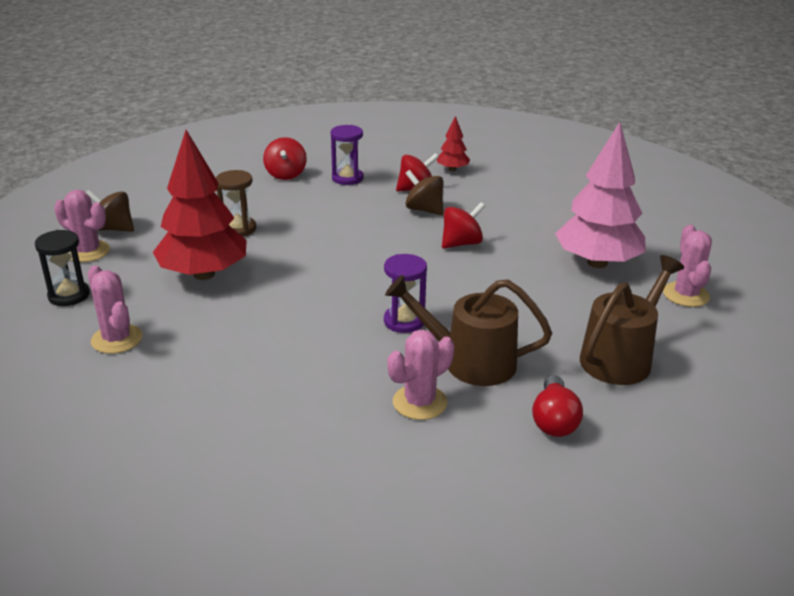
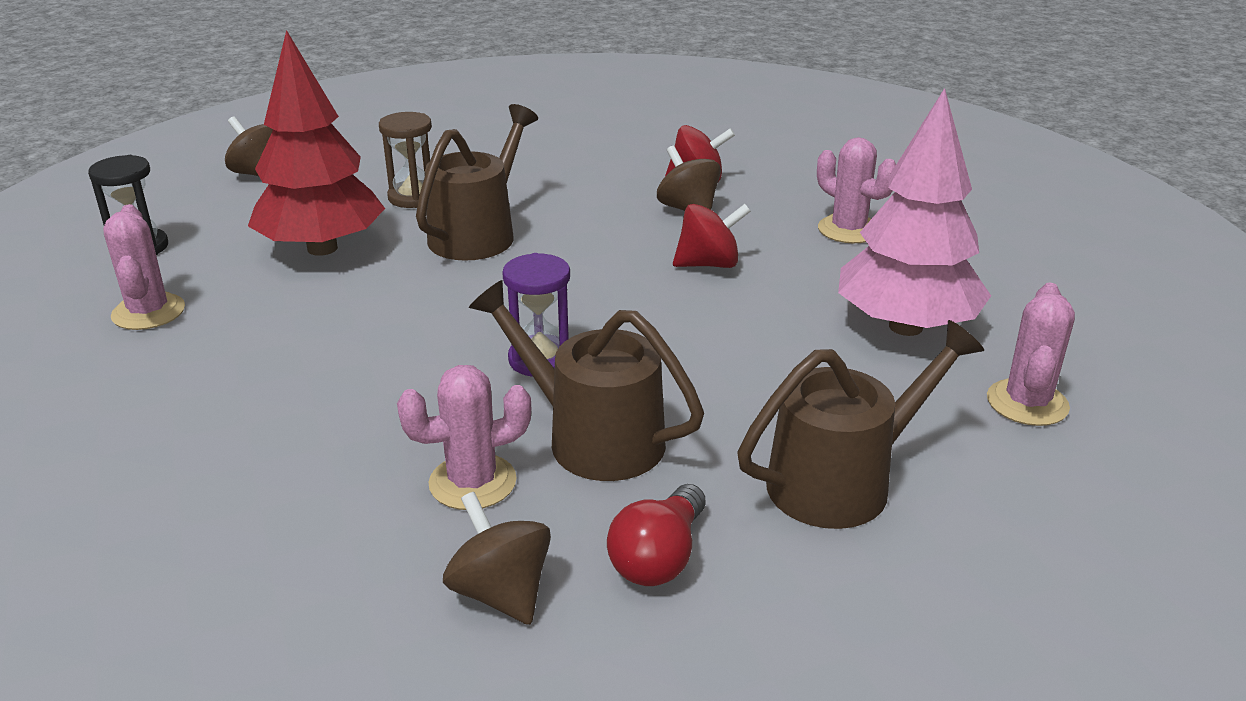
camera: 20 degrees right, 0 degrees up
(88, 251) = (207, 197): pink cactus -> pink cactus (848, 230)
(286, 174) = (530, 137): red spinning top -> none
(302, 247) = (478, 234): none -> brown watering can
(347, 178) = (610, 153): purple hourglass -> none
(452, 169) = (771, 160): red tree -> none
(483, 459) = (501, 593): none -> brown spinning top

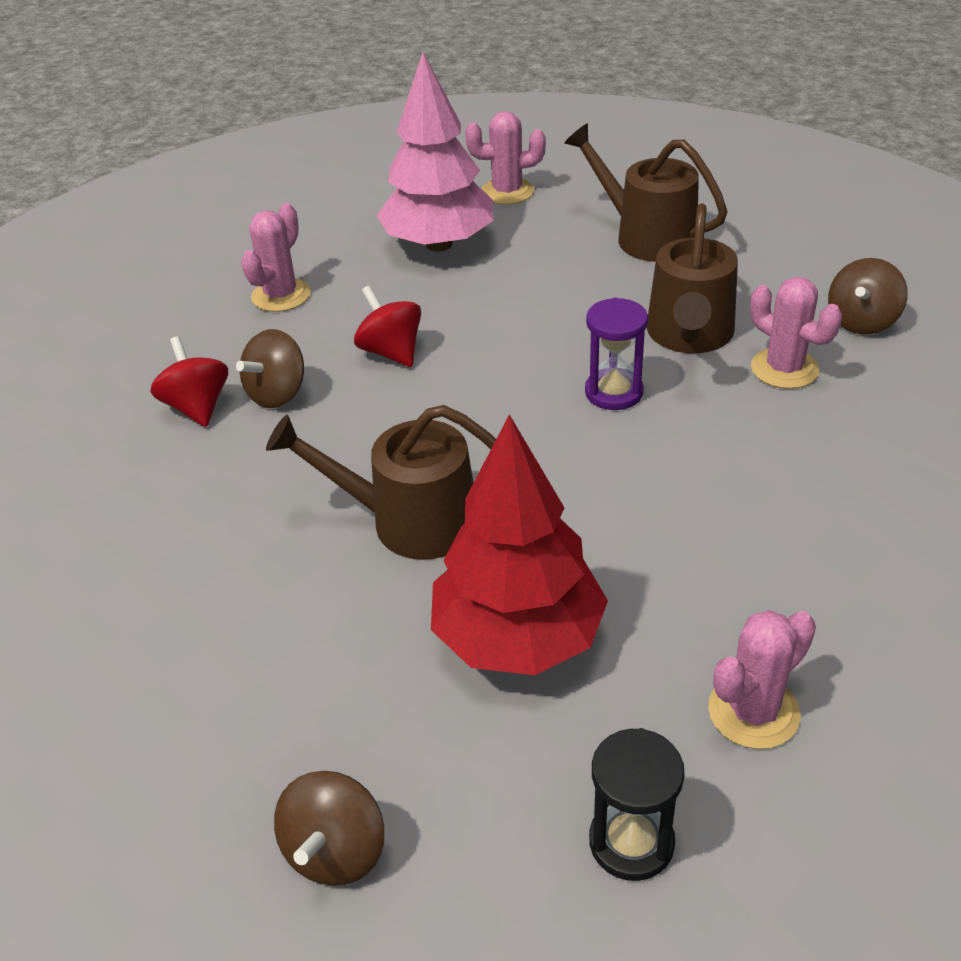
camera: 110 degrees left, 10 degrees up
(413, 197) = (341, 621): brown hourglass -> none
(659, 557) = (775, 279): red light bulb -> none

